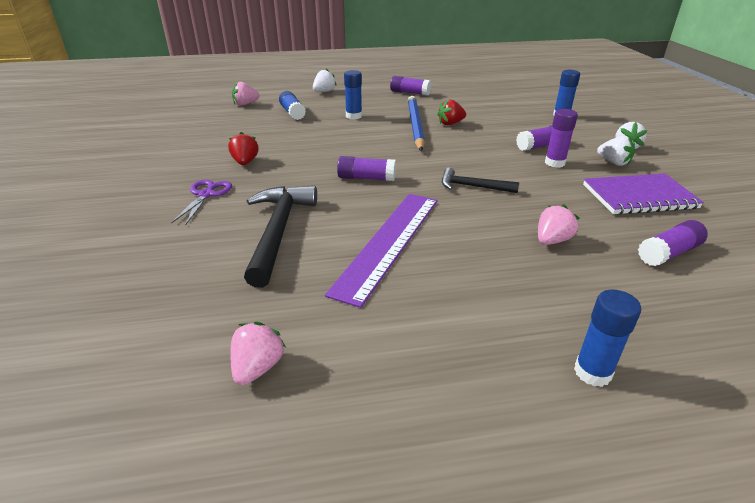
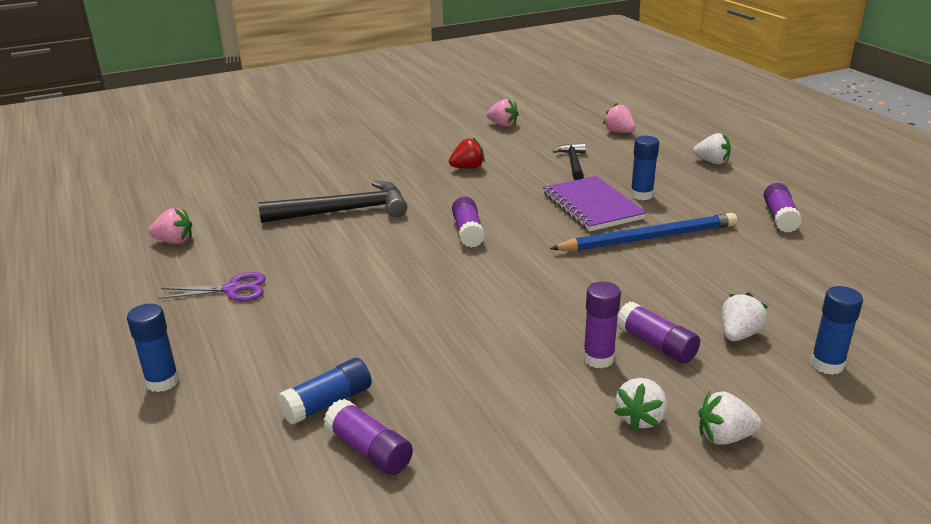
camera: 75 degrees right, 5 degrees down
(206, 195) = (394, 168): purple scissors -> purple scissors (232, 289)
(292, 112) = (618, 160): blue glue stick -> blue glue stick (328, 403)
(388, 242) = (340, 263): purple ruler -> none
(450, 123) = (680, 263): red strawberry -> none
(473, 186) = (482, 298): black hammer -> black hammer (573, 163)
(532, 126) = (738, 334): none -> white strawberry
(552, 240) = (372, 358): pink strawberry -> pink strawberry (503, 125)
(639, 197) = (524, 437): purple notebook -> purple notebook (592, 206)

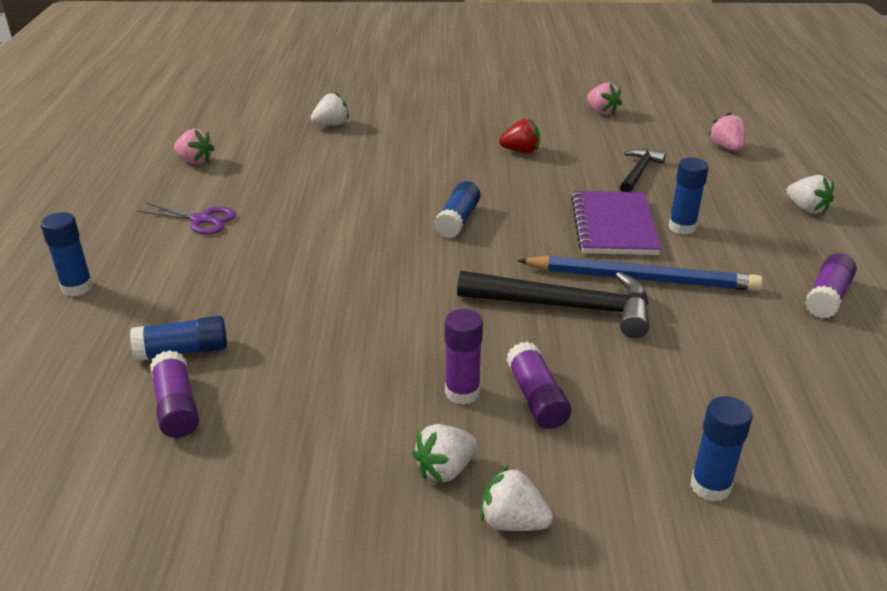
camera: 25 degrees right, 5 degrees up
(344, 211) = (361, 168): black hammer -> black hammer (566, 307)
(468, 231) = (458, 220): purple glue stick -> blue glue stick
(738, 334) = (639, 417): white strawberry -> white strawberry (331, 125)

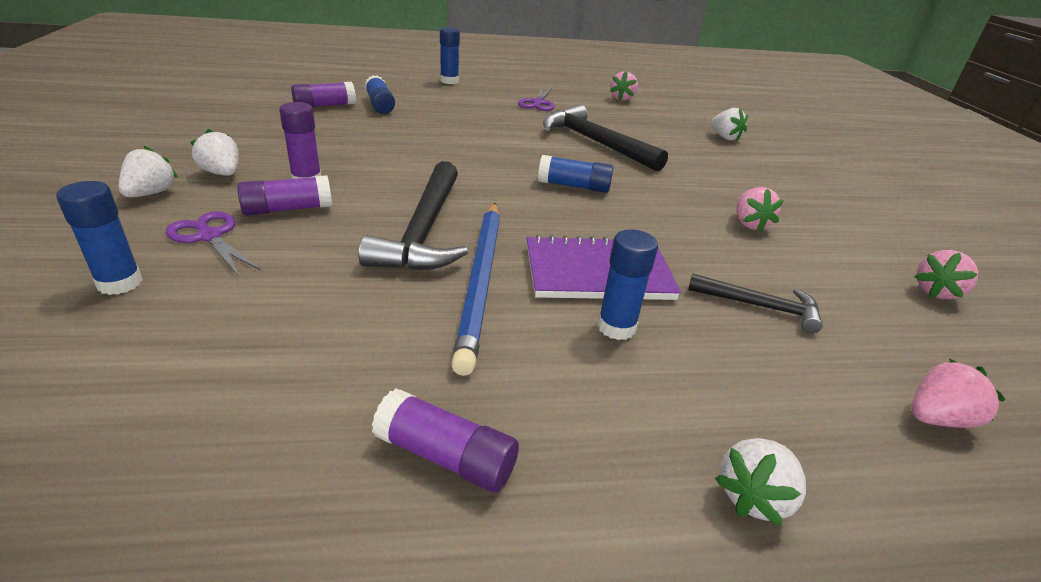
camera: 80 degrees right, 0 degrees up
(343, 196) = (595, 142): none -> black hammer
(520, 151) = (749, 224): red strawberry -> pink strawberry
(608, 444) = (210, 236): none -> purple scissors

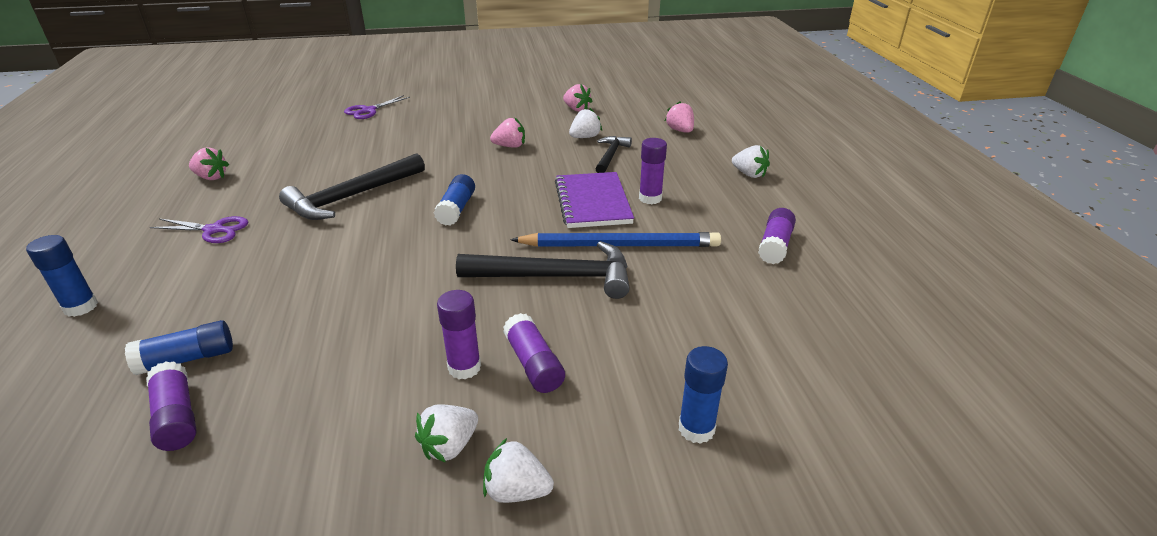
camera: 90 degrees left, 0 degrees up
(210, 236) = (602, 401): purple scissors -> purple scissors (368, 110)
(616, 327) = (650, 198): blue glue stick -> purple glue stick
(725, 137) = (341, 136): white strawberry -> white strawberry (585, 137)

